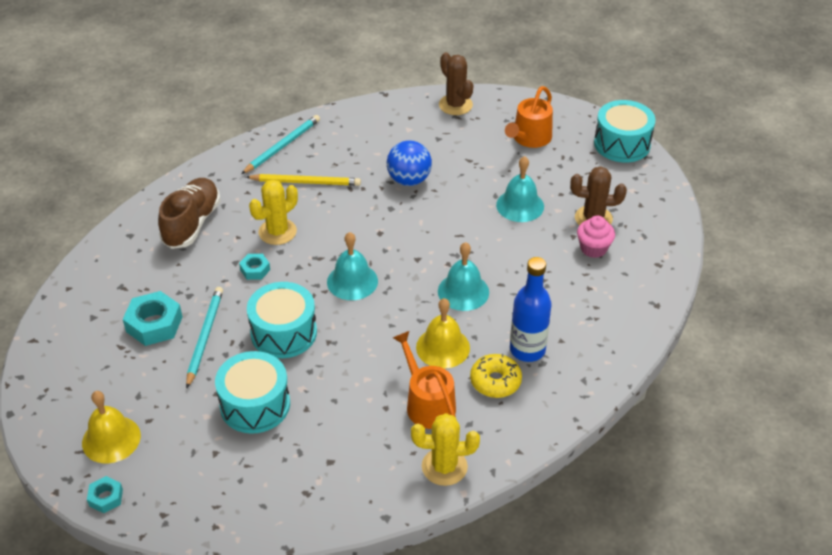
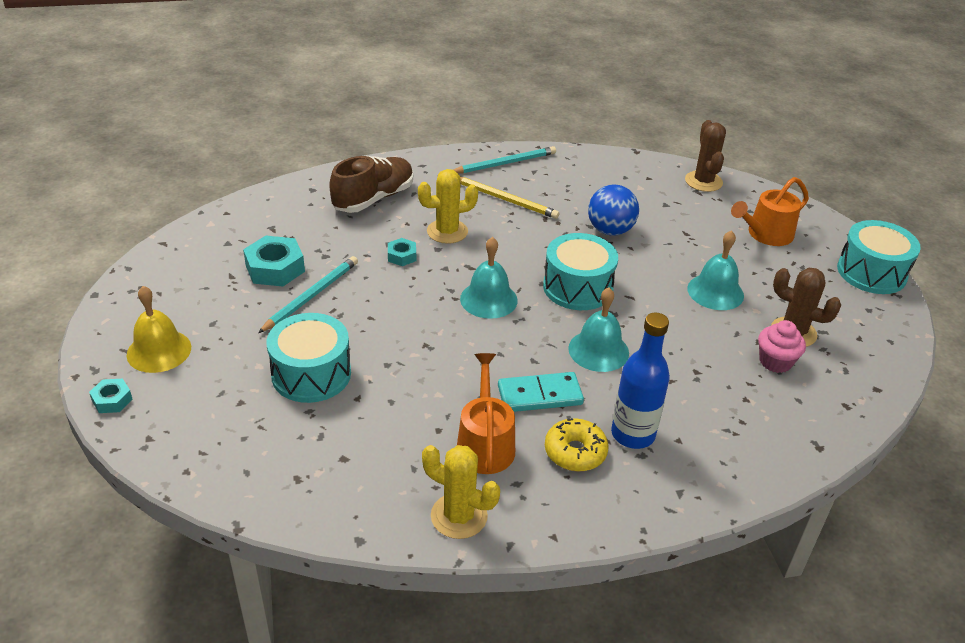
camera: 25 degrees right, 5 degrees down
(284, 333) = (387, 320): turquoise drum -> turquoise drum (577, 287)
(443, 347) = (540, 395): yellow bell -> turquoise domino

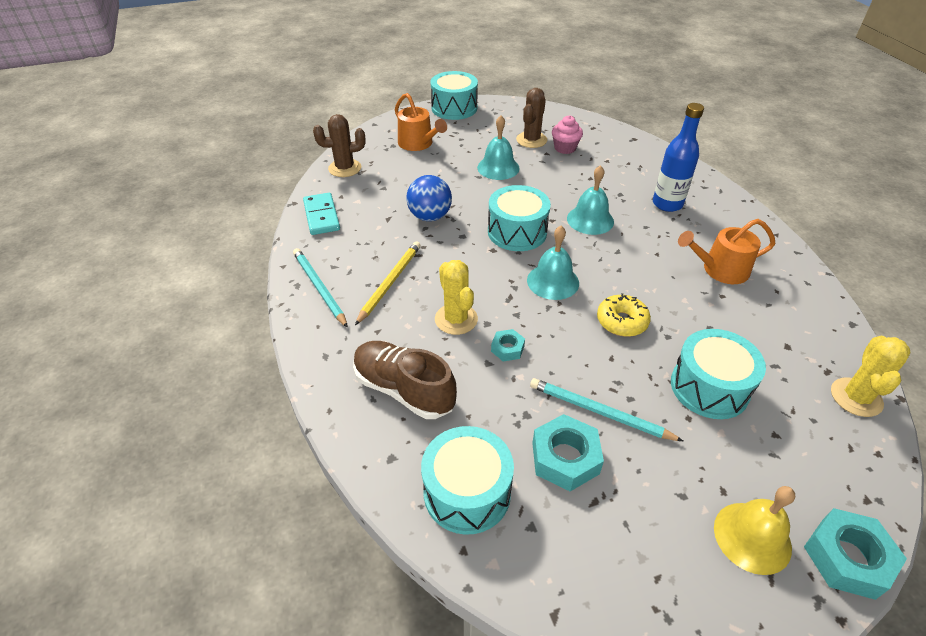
camera: 95 degrees left, 5 degrees up
(112, 400) = (847, 558): turquoise nut -> turquoise nut, size x1.81
(268, 218) = (467, 492): none -> turquoise drum
(459, 516) = (793, 276): yellow cactus -> yellow cactus (856, 397)
(540, 395) = (654, 246): turquoise domino -> turquoise domino (322, 216)
(575, 452) = (699, 228): yellow donut -> yellow donut (621, 321)

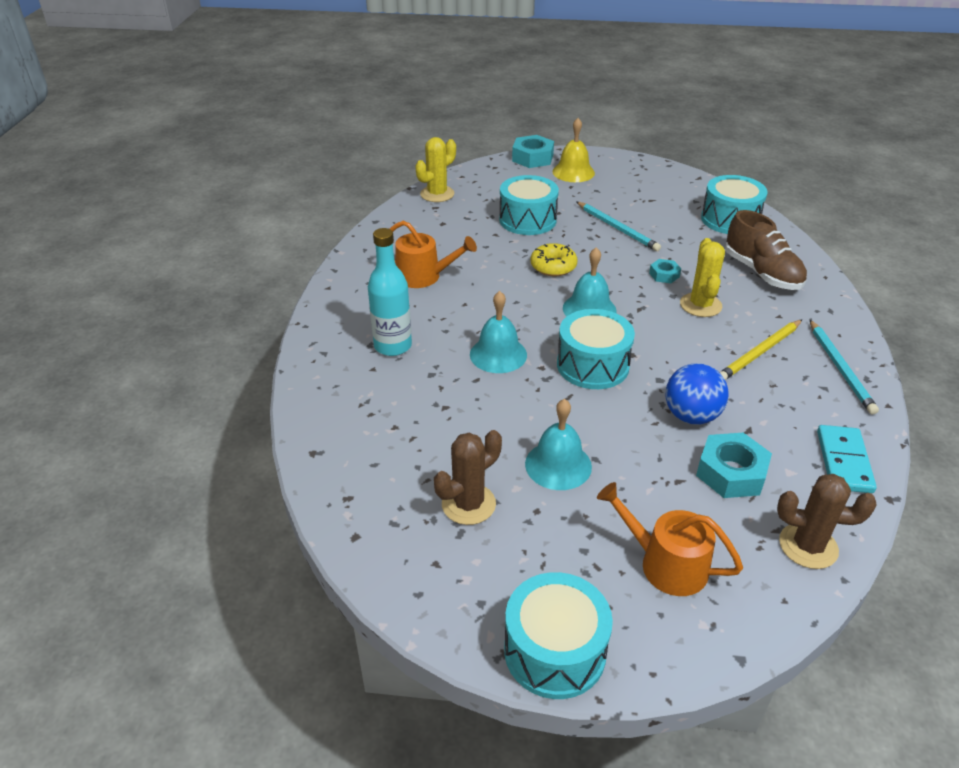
camera: 155 degrees left, 5 degrees down
(418, 144) = (666, 564): orange watering can -> orange watering can turned 45 degrees counterclockwise
(565, 148) = (432, 469): pink cupcake -> none
(565, 458) = (657, 217): turquoise nut -> turquoise nut (731, 473)
(667, 204) = (393, 346): blue bottle -> turquoise bottle

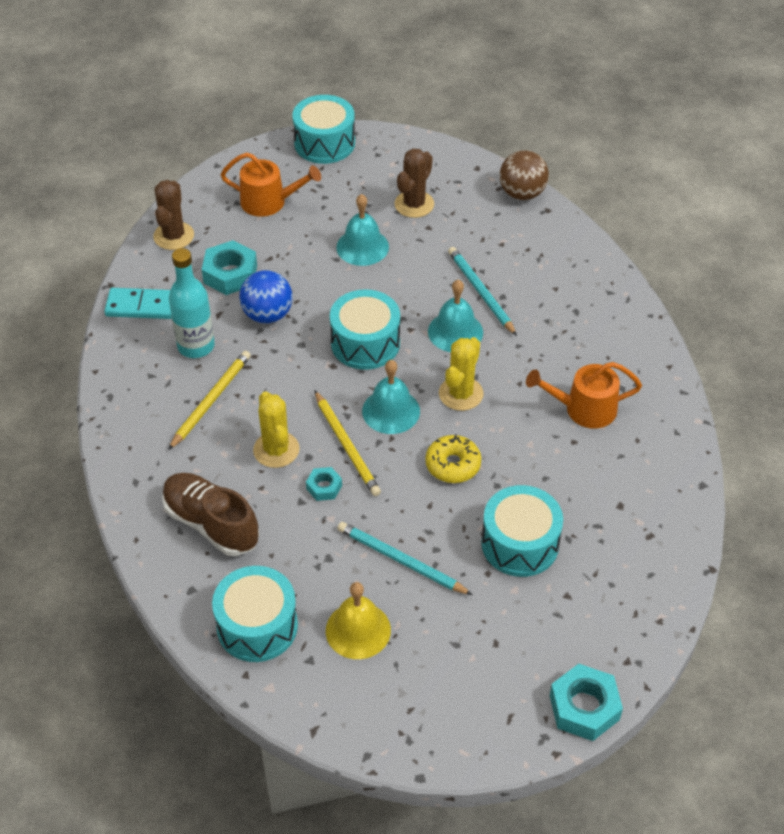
camera: 160 degrees right, 10 degrees up
(325, 482) = (522, 193): none -> brown ball
(393, 346) = (554, 315): turquoise bottle -> turquoise bottle (196, 346)
(437, 194) = (665, 565): yellow cactus -> yellow cactus (461, 394)
(573, 172) = (506, 684): yellow bell -> yellow bell (358, 630)
(637, 295) = (346, 445): none -> yellow pencil
(808, 546) = (174, 236): brown cactus -> brown cactus turned 75 degrees counterclockwise
(840, 368) = (134, 402): turquoise pencil -> turquoise pencil (481, 292)
(843, 461) = (141, 306): turquoise domino -> turquoise domino turned 75 degrees counterclockwise

